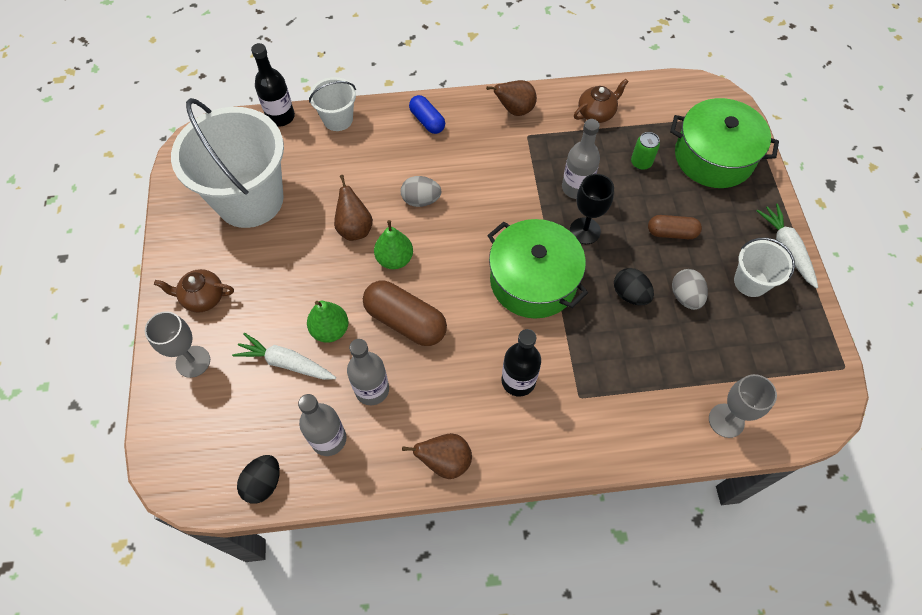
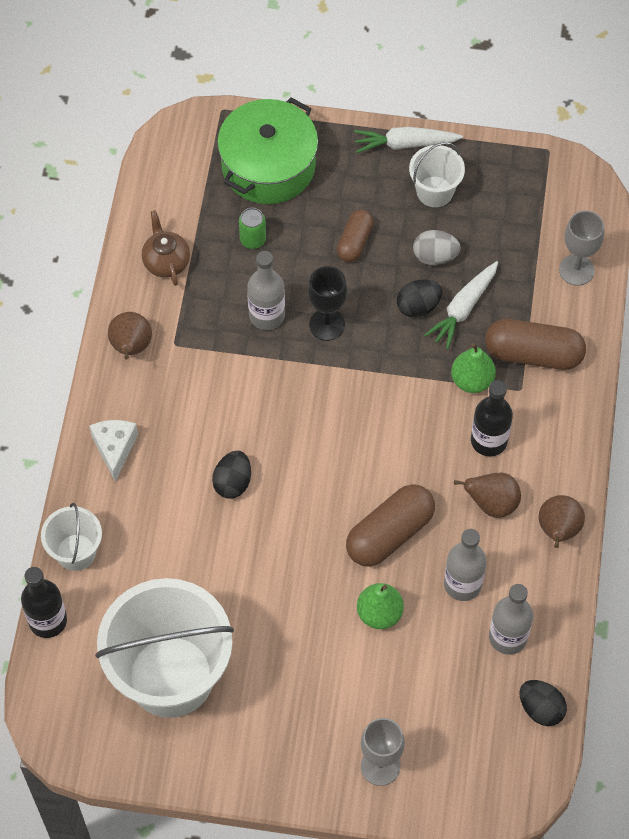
camera: 75 degrees left, 0 degrees up
(203, 298) = (298, 747): brown teapot -> none
(286, 363) = (408, 666): white carrot -> white carrot (463, 309)
(355, 228) = (251, 563): brown pear -> brown pear (492, 504)
(395, 259) = (306, 528): green pear -> green pear (472, 380)
(421, 200) = (233, 482): grey egg -> black egg
(427, 121) = (114, 449): blue capsule -> white cheese
(533, 280) = (375, 394): green pot -> none
(620, 400) = (533, 354): none -> brown capsule

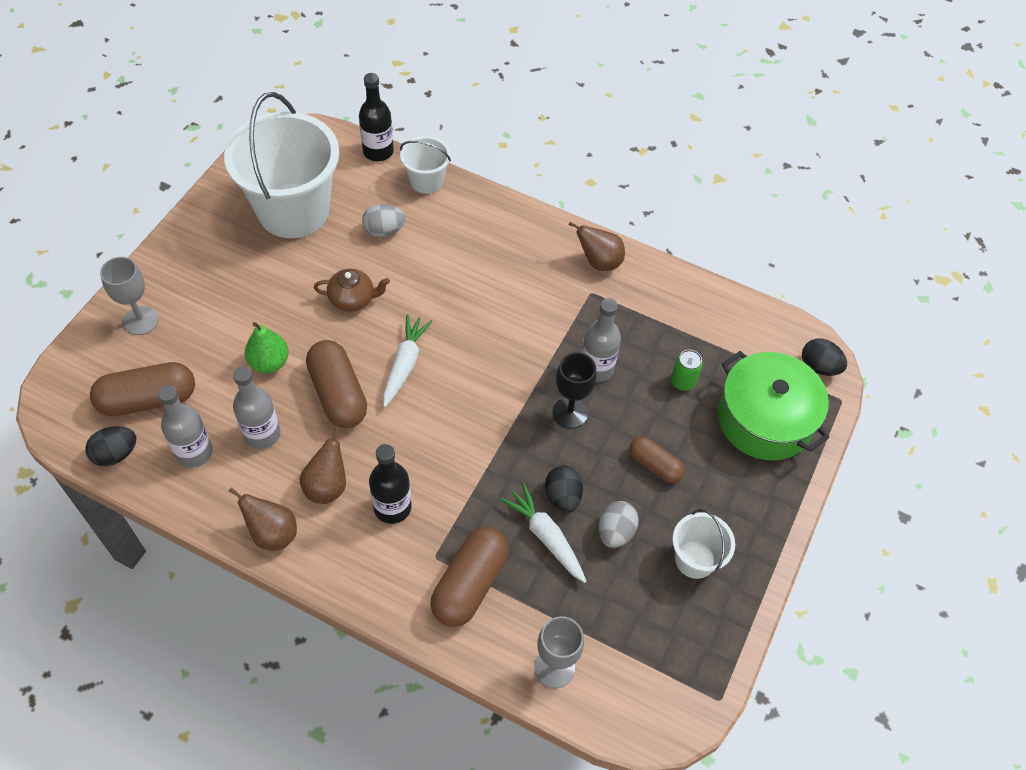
camera: 105 degrees right, 5 degrees down
(114, 449) = (506, 227): white cheese -> none
(165, 569) = (384, 230): none -> grey egg
(166, 261) = (679, 309): brown teapot -> brown teapot (353, 299)
(233, 482) = (440, 296): black egg -> black egg (819, 367)
(405, 144) = (762, 551): white carrot -> white carrot (404, 364)
(469, 709) = (148, 399): none -> brown capsule
(472, 380) = (463, 516): green pear -> none

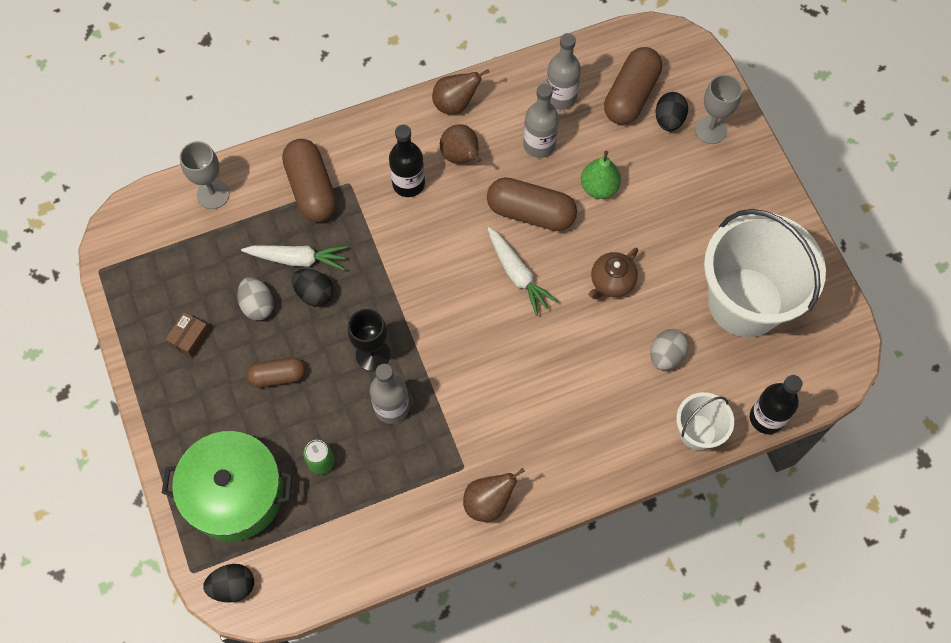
camera: 135 degrees right, 10 degrees up
(116, 454) = (600, 54): black egg -> black egg (669, 120)
(695, 559) = (190, 338): white bucket -> brown box

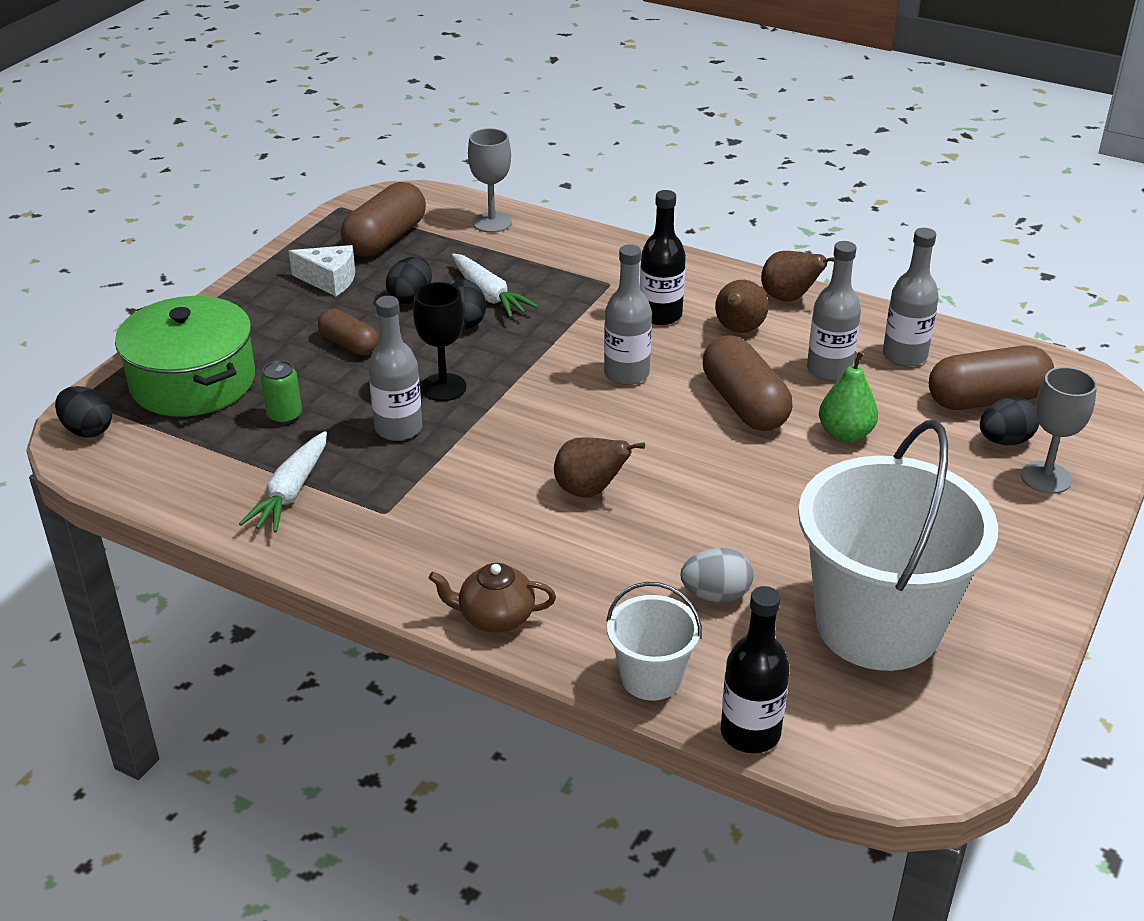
camera: 50 degrees right, 30 degrees down
(190, 338) = (329, 280): brown box -> white cheese
(258, 305) = (411, 298): grey egg -> black egg
(311, 189) = (572, 267): brown capsule -> brown capsule (385, 239)
(449, 248) = (626, 374): none -> grey bottle
(488, 502) = (362, 552): brown pear -> brown pear (589, 491)
(518, 274) = (661, 432): white carrot -> white carrot (291, 492)
(611, 282) = (747, 503): brown teapot -> brown teapot (495, 617)

